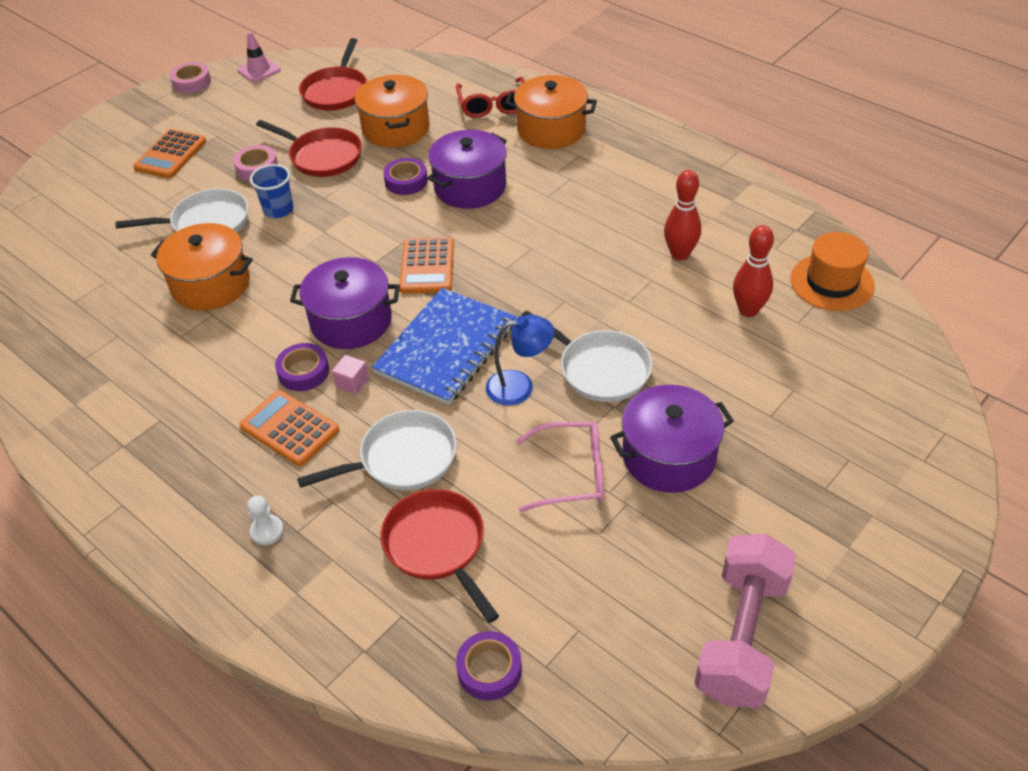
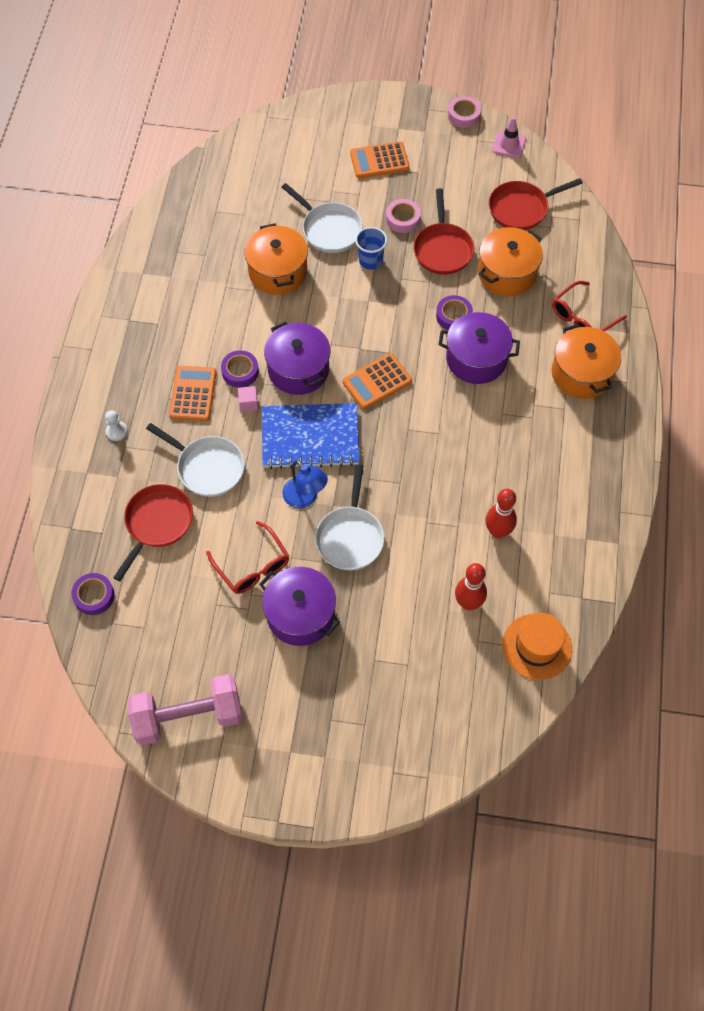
camera: 55 degrees right, 15 degrees up
(571, 474) = (252, 566): pink glasses -> red glasses

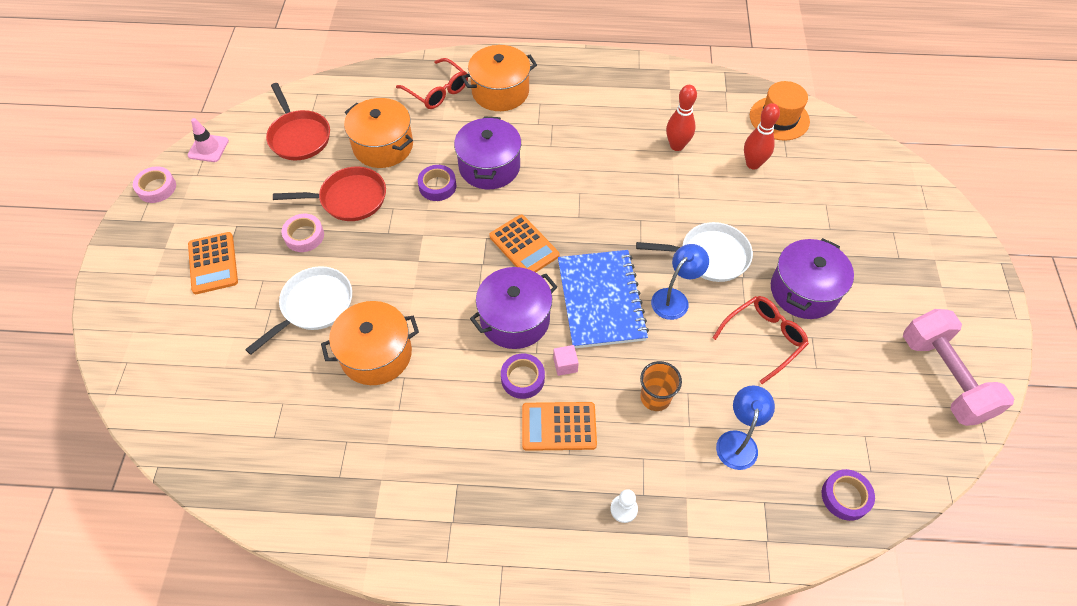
camera: 95 degrees left, 5 degrees down
(157, 524) = (738, 441): red pan -> blue lamp
(207, 467) = (655, 397): white pan -> orange cup
(370, 260) = (362, 262): blue cup -> none

